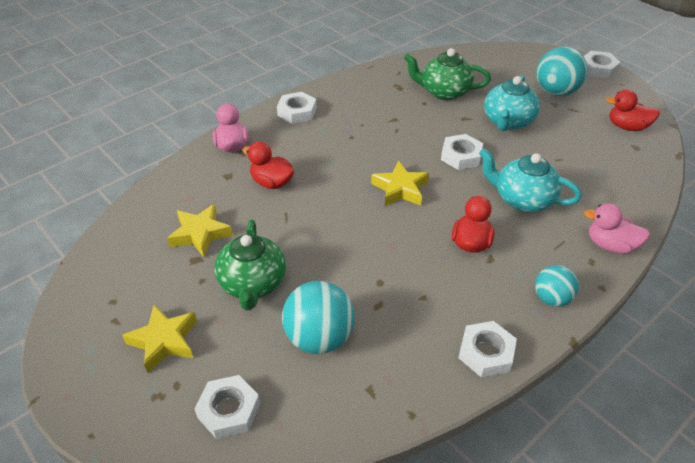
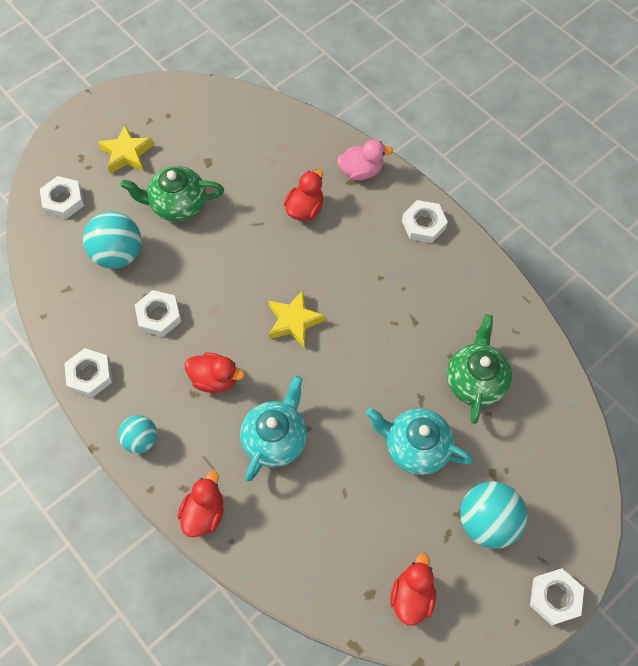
camera: 90 degrees right, 20 degrees up
(200, 234) = (238, 161): yellow star -> none
(461, 156) = (348, 386): white nut -> white nut (159, 316)
(610, 245) = (204, 513): pink duck -> red duck

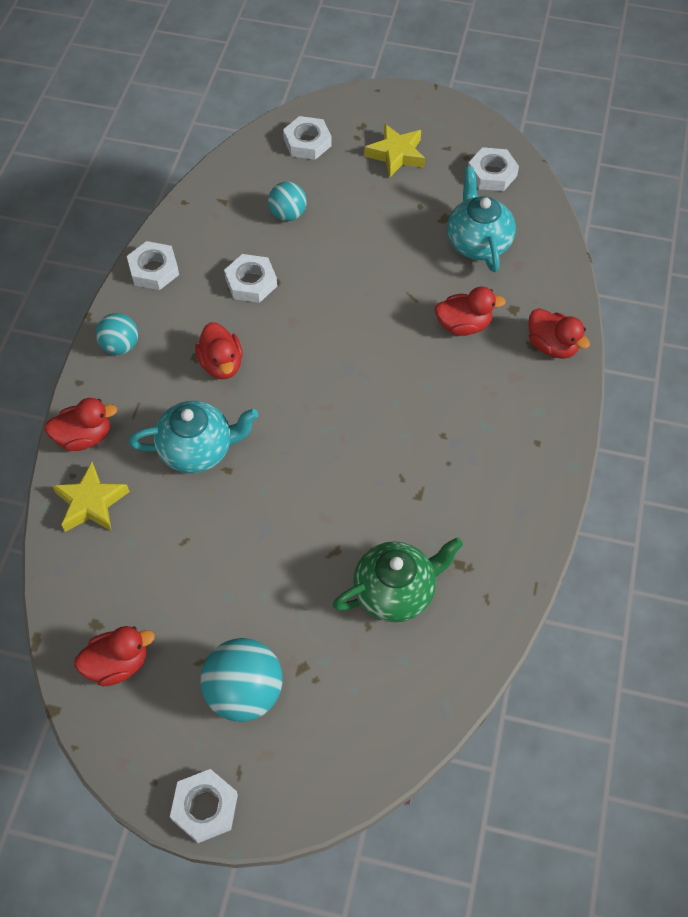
camera: 55 degrees right, 5 degrees down
(118, 254) = (288, 214): turquoise ball -> turquoise ball, size x0.61
(178, 204) = (377, 224): green teapot -> none
(294, 321) = (332, 391): yellow star -> yellow star (91, 503)
(361, 171) = (552, 346): pink duck -> red duck
(416, 447) = (278, 577): turquoise teapot -> turquoise teapot (478, 242)
(423, 224) = (540, 438): white nut -> white nut (492, 174)

